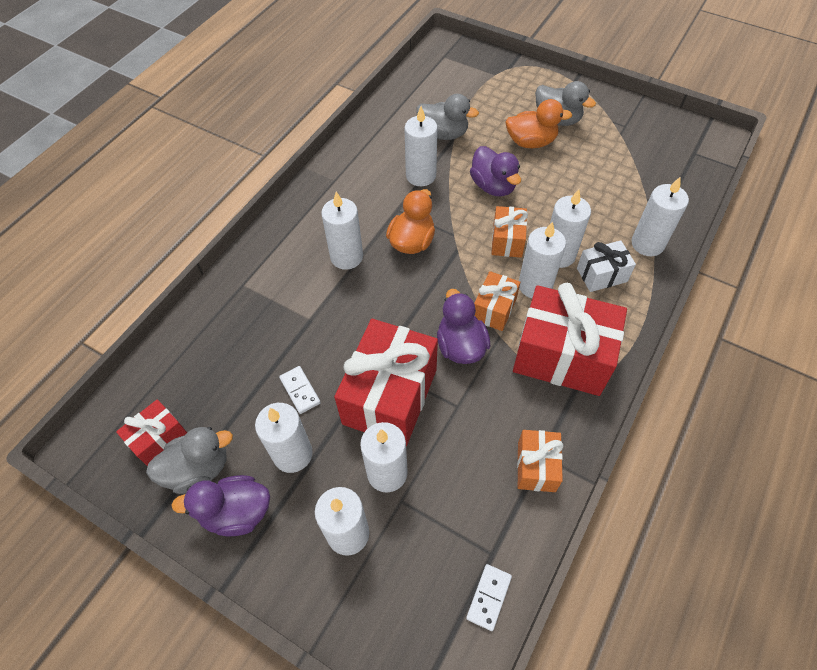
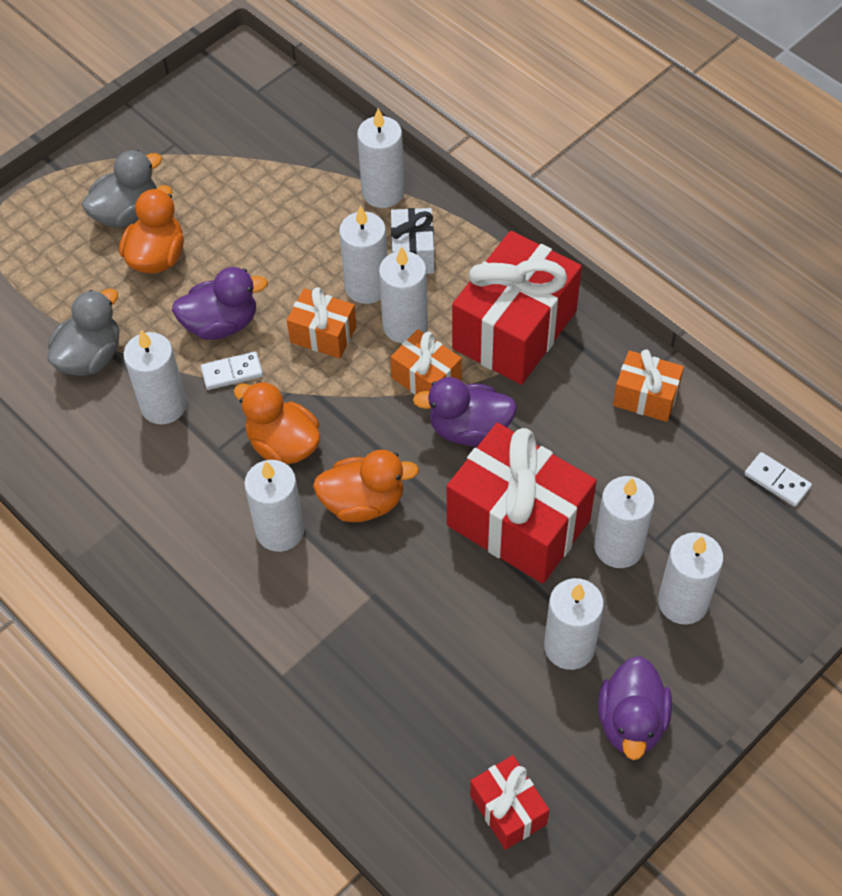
camera: 75 degrees left, 0 degrees up
(198, 469) = (563, 762): grey duck -> none
(300, 391) = (481, 625): white domino -> white domino (232, 372)
(380, 296) = (363, 502): none -> orange duck

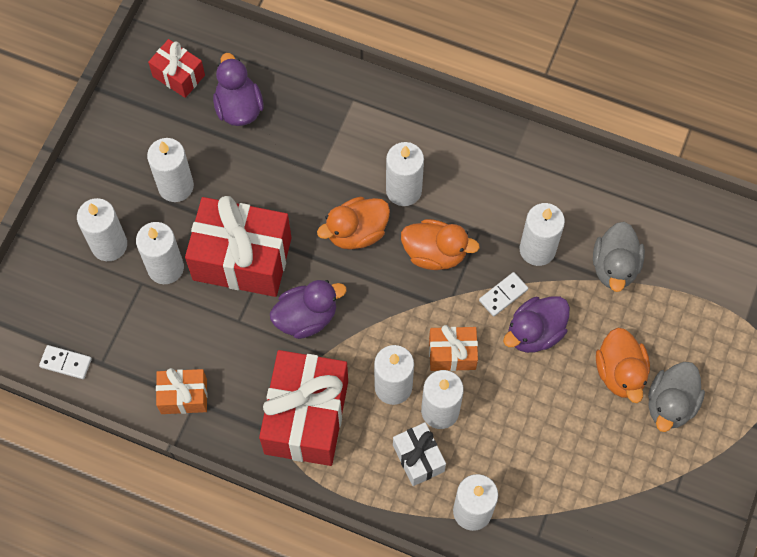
camera: 155 degrees right, 10 degrees up
(426, 379) = (356, 346): orange gift -> none
(631, 721) = (120, 154): purple duck -> purple duck (239, 107)

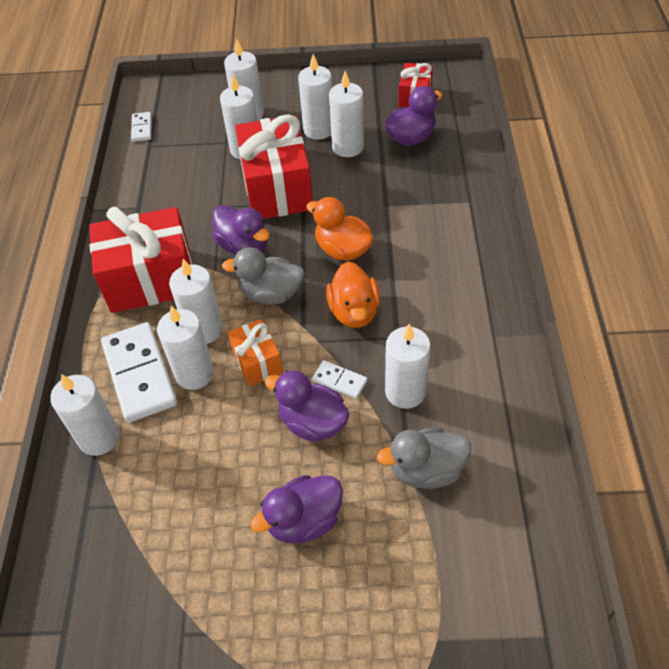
camera: 70 degrees right, 15 degrees down
(184, 396) = (140, 199): orange gift -> none
(403, 190) = (404, 266): white candle -> white candle (348, 147)
(418, 458) = (140, 374): white gift -> white domino
(620, 372) = (304, 520): orange duck -> purple duck
(670, 404) = (289, 588): grey duck -> grey duck (271, 294)

